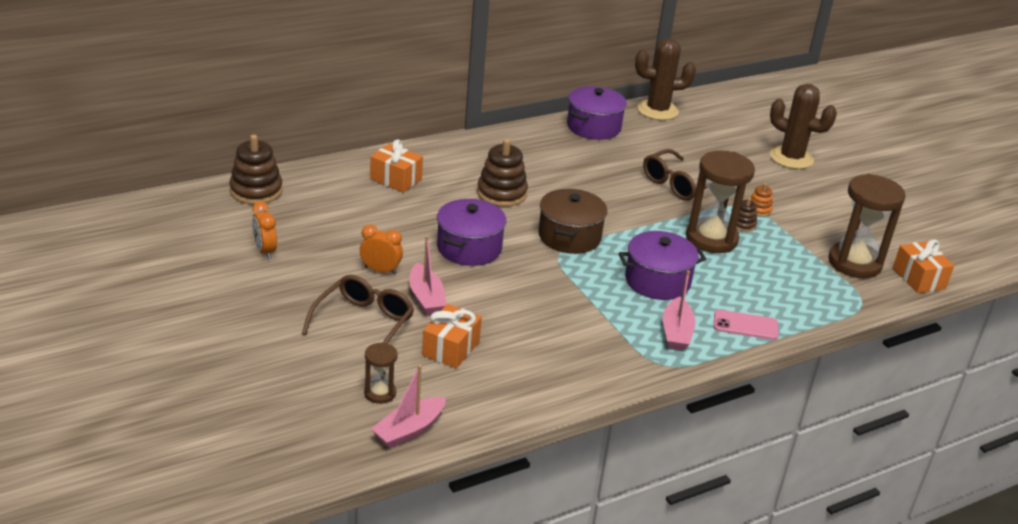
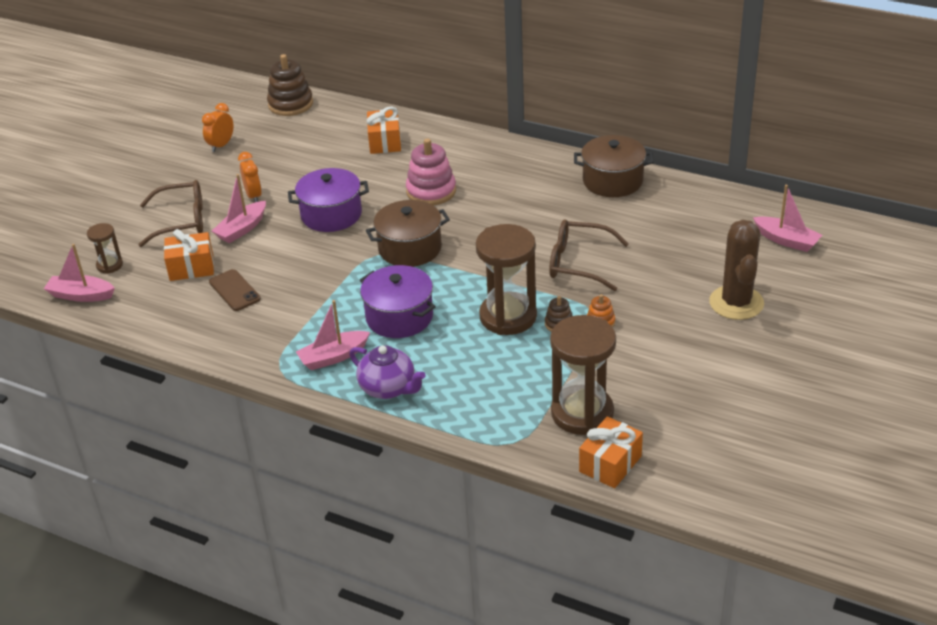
camera: 60 degrees right, 5 degrees up
(502, 193) = (431, 191): brown stacking toy -> pink stacking toy
(519, 340) = (234, 290): none -> brown phone
(593, 127) = (612, 181): purple pot -> brown pot
(657, 110) = (702, 197): brown cactus -> none
(743, 112) = (786, 240): none -> pink boat
(745, 325) = (388, 388): pink phone -> purple teapot

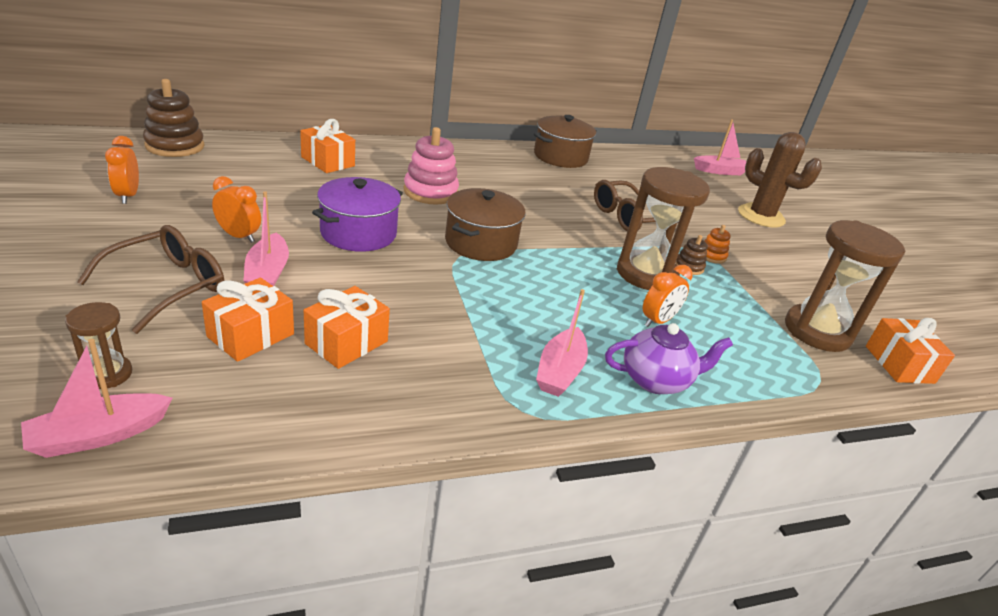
camera: 50 degrees left, 5 degrees down
(234, 290) = (346, 342): brown phone -> orange gift
(399, 317) = (562, 306): purple pot -> none
(456, 353) = (658, 321): none -> orange clock

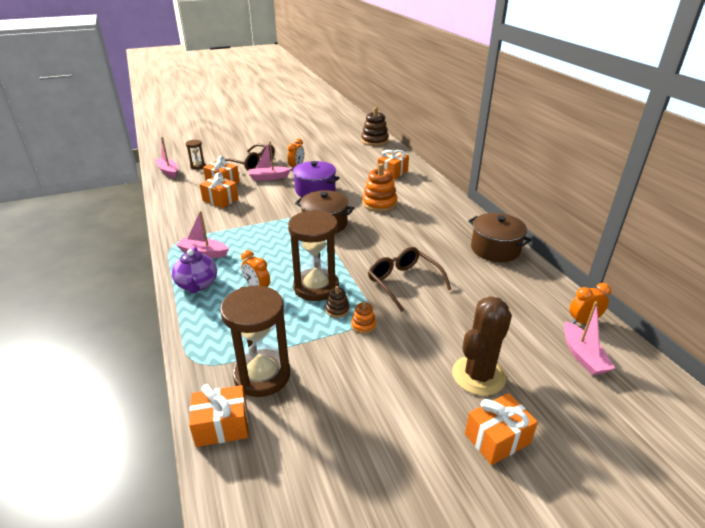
camera: 90 degrees right, 0 degrees up
(128, 196) = (318, 143): orange clock -> orange clock (583, 321)
(430, 192) = (379, 204): pink stacking toy -> orange stacking toy
(825, 227) = (497, 438): none -> orange gift

